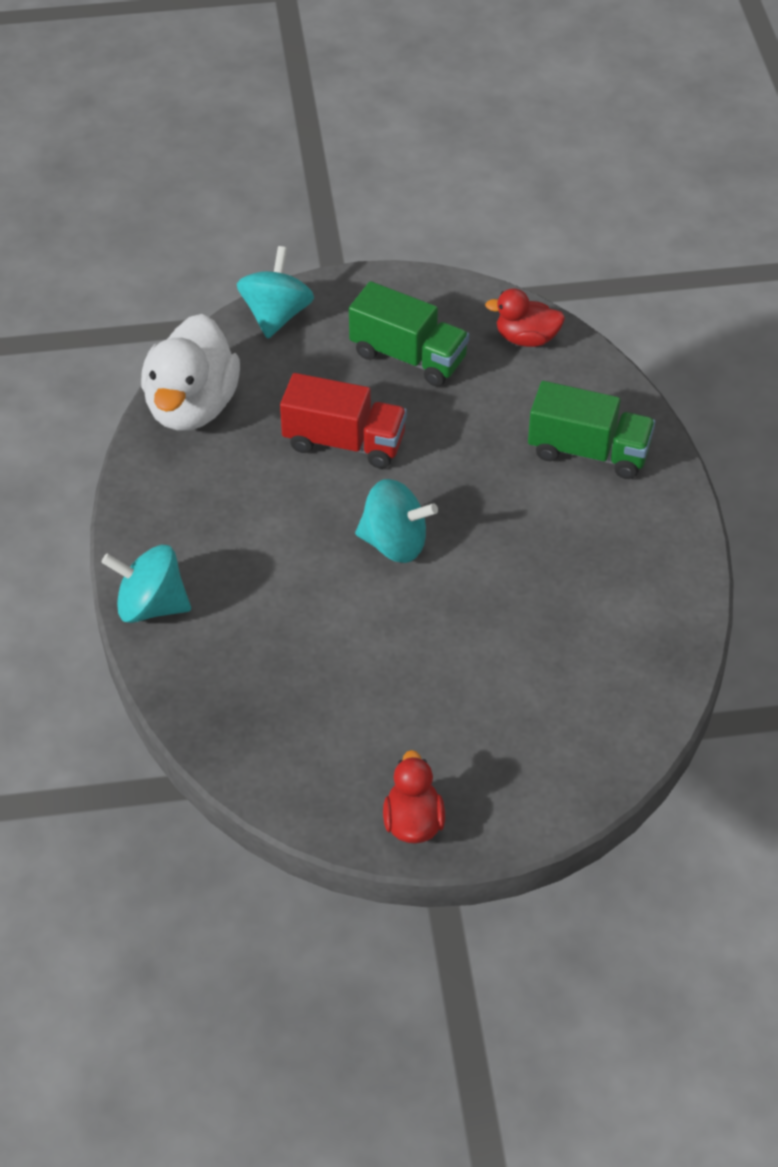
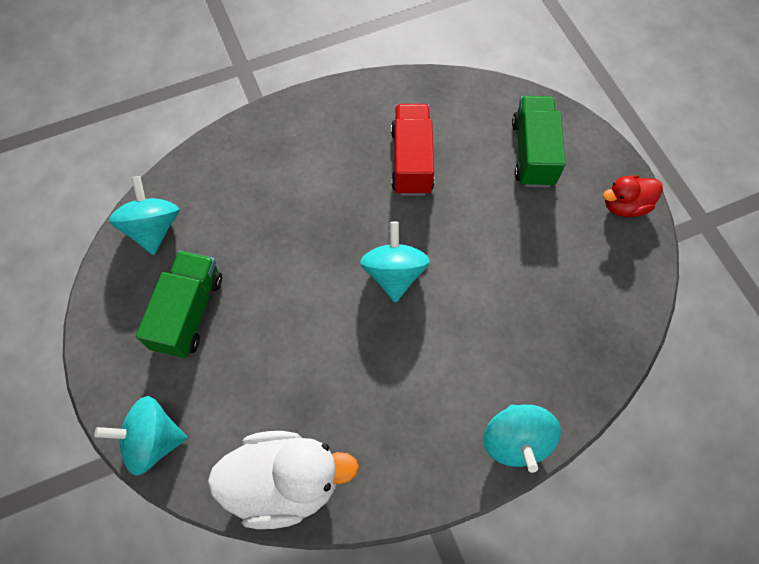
camera: 105 degrees left, 15 degrees up
(344, 442) = (298, 338): red truck -> red truck (411, 161)
(526, 338) = (153, 228): red duck -> turquoise spinning top
(588, 451) = (268, 165): green truck -> green truck (533, 153)

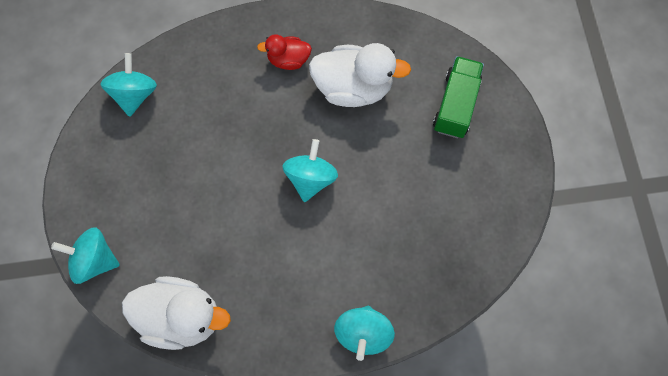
camera: 15 degrees right, 5 degrees up
(189, 312) = (145, 169): green truck -> none
(411, 161) = (353, 88): red truck -> white duck
(625, 205) = (517, 169): red duck -> red duck (288, 60)

